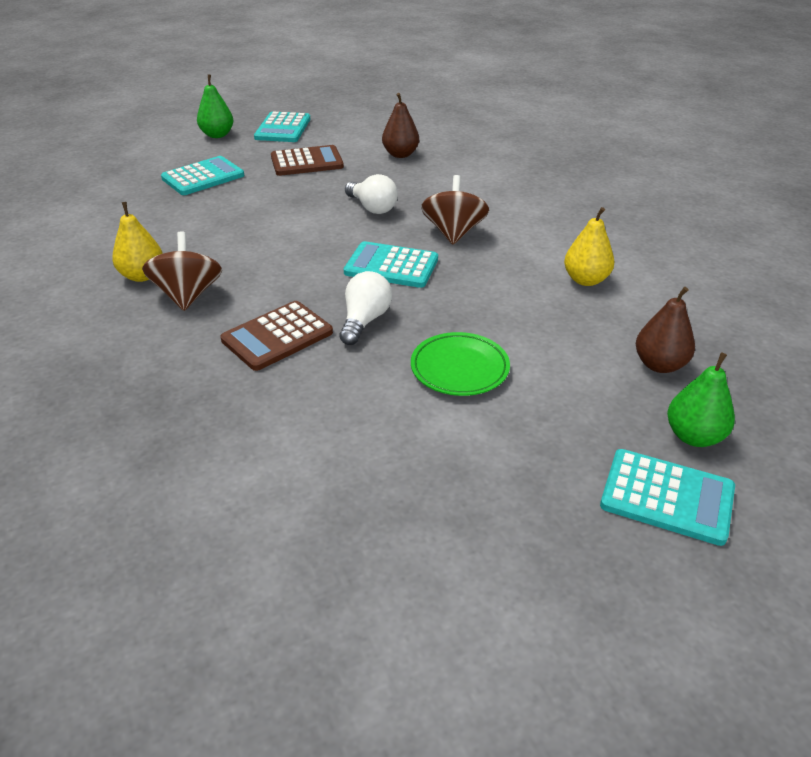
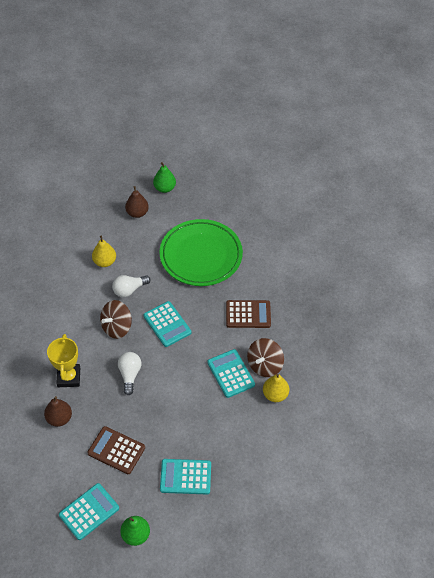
camera: 140 degrees left, 15 degrees up
(365, 321) = (209, 300): white light bulb -> white light bulb (129, 290)
(439, 178) = (69, 377): none -> yellow trophy
(459, 368) = (201, 255): green plate -> green plate, size x1.97
(667, 497) = (197, 180): turquoise calculator -> turquoise calculator (231, 373)

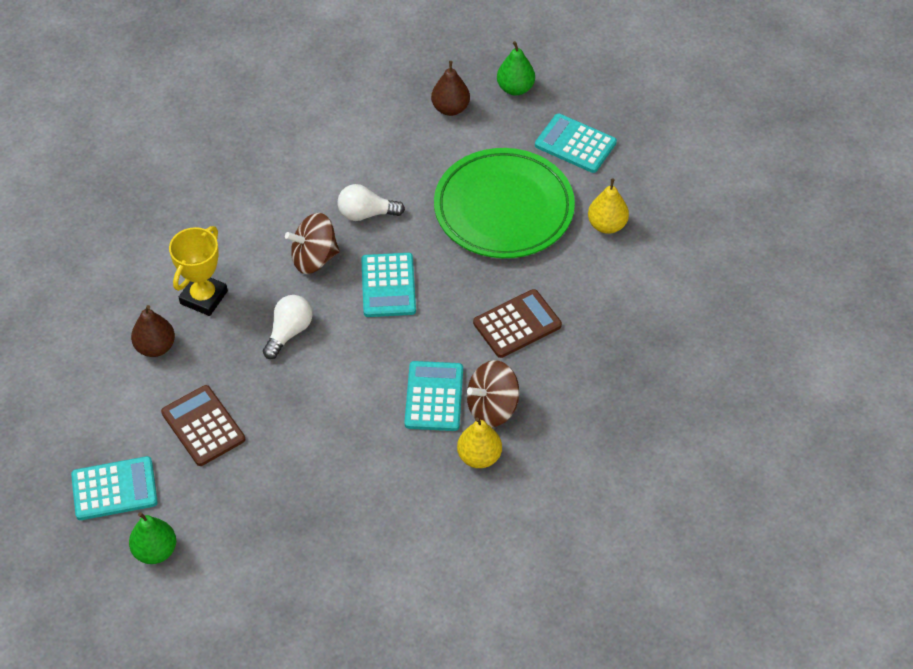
camera: 30 degrees right, 0 degrees up
(105, 262) = (357, 159): yellow pear -> yellow pear (607, 225)
(185, 477) = (274, 508): turquoise calculator -> turquoise calculator (575, 144)
(248, 314) = (517, 324): brown calculator -> brown calculator turned 60 degrees counterclockwise

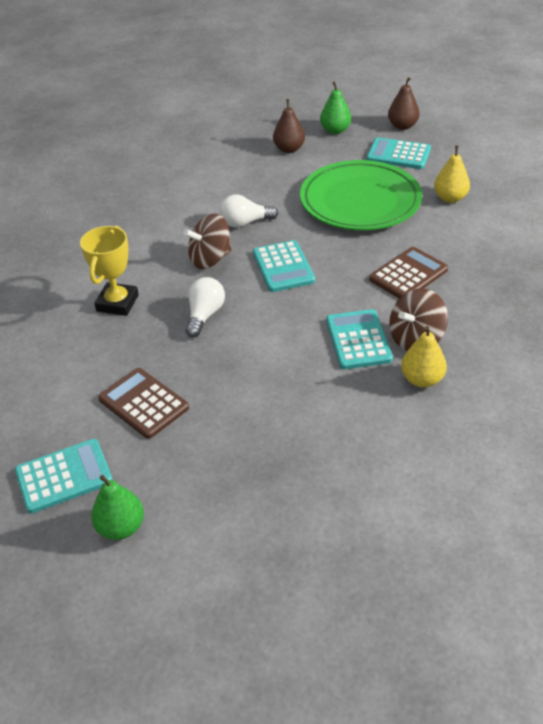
camera: 10 degrees left, 10 degrees down
(155, 347) = (80, 348): brown pear -> brown pear (402, 126)

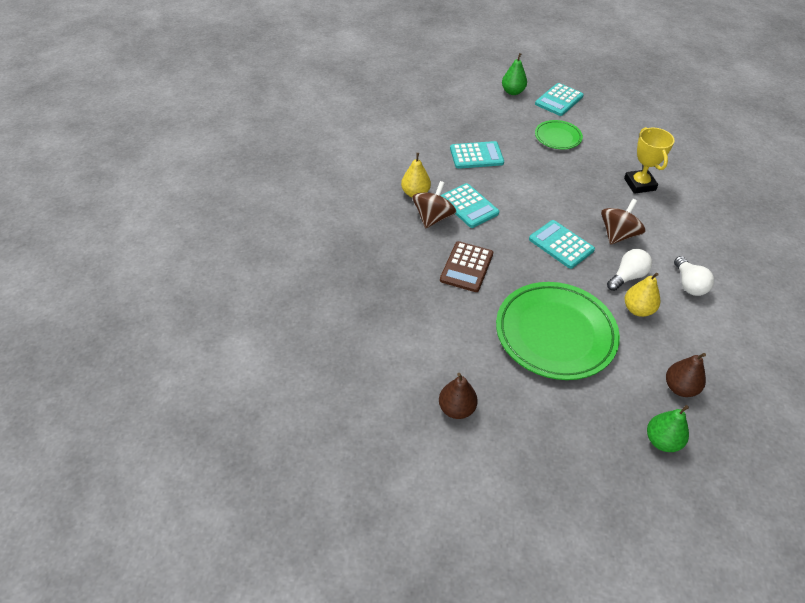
camera: 150 degrees right, 5 degrees up
(143, 403) = (557, 137): brown calculator -> green plate
(205, 315) = (577, 193): white light bulb -> white light bulb (689, 284)
(398, 154) = (566, 420): turquoise calculator -> turquoise calculator (476, 156)
(402, 126) = (596, 480): brown pear -> brown pear (456, 409)
(450, 198) = (478, 367): yellow pear -> yellow pear (638, 309)

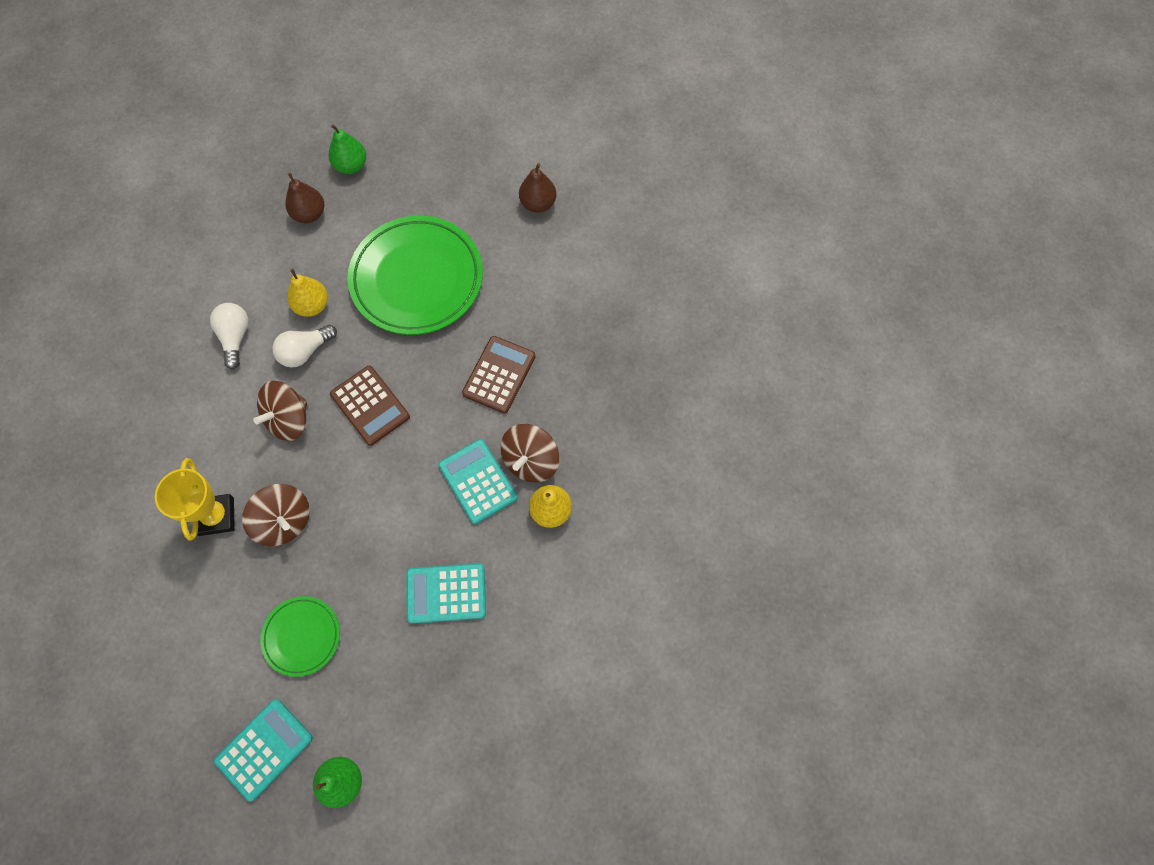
camera: 175 degrees left, 20 degrees up
(561, 244) = (370, 406): turquoise calculator -> brown calculator
(593, 183) = (284, 521): none -> brown spinning top

